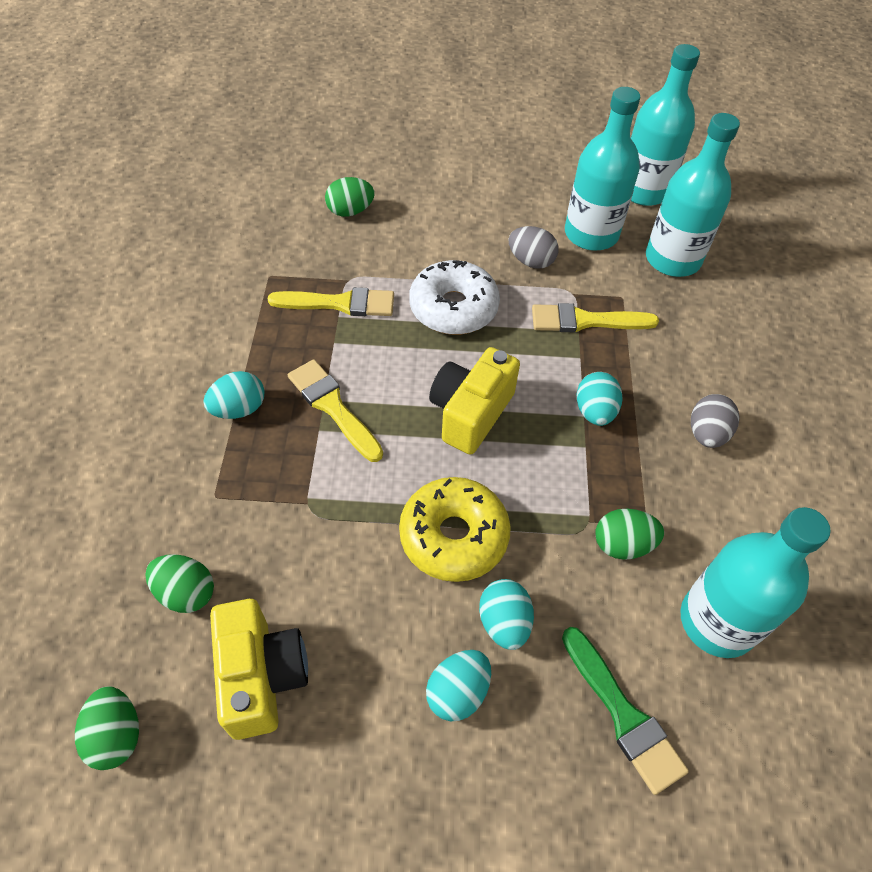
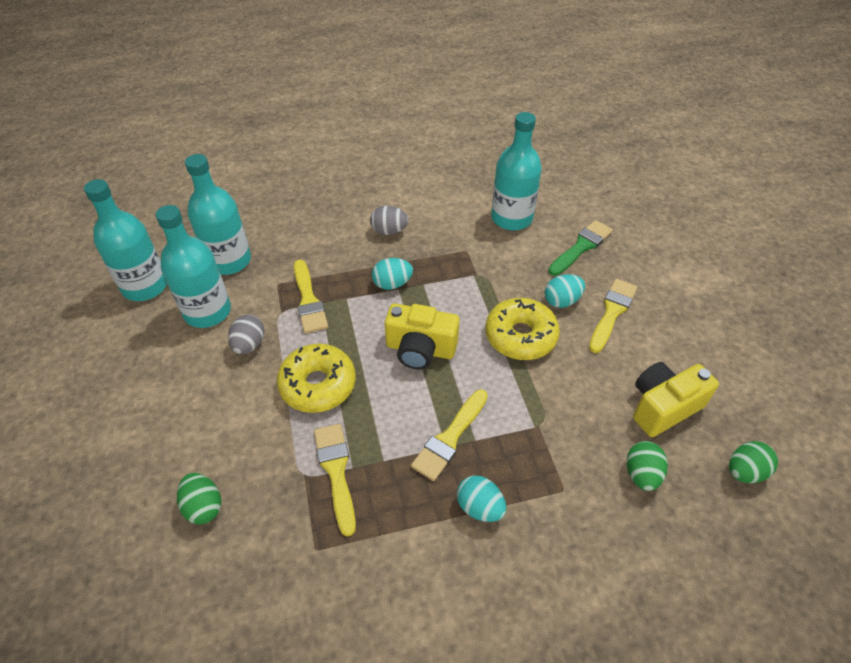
camera: 105 degrees left, 5 degrees down
(453, 308) = (318, 385): white donut -> yellow donut
(458, 692) = (612, 312): turquoise egg -> yellow brush
(622, 544) = (485, 258): green egg -> none

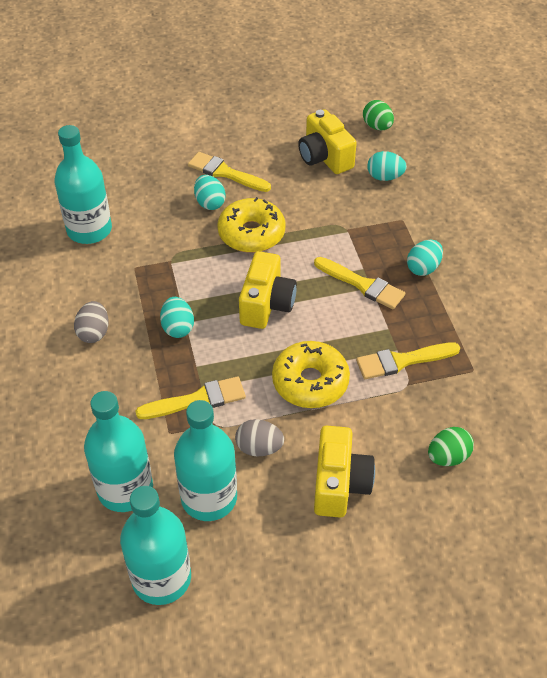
camera: 90 degrees left, 0 degrees up
(196, 405) = (339, 484): none -> yellow camera
(581, 247) = (139, 183): green brush -> none
(641, 474) = (385, 177): green egg -> turquoise egg

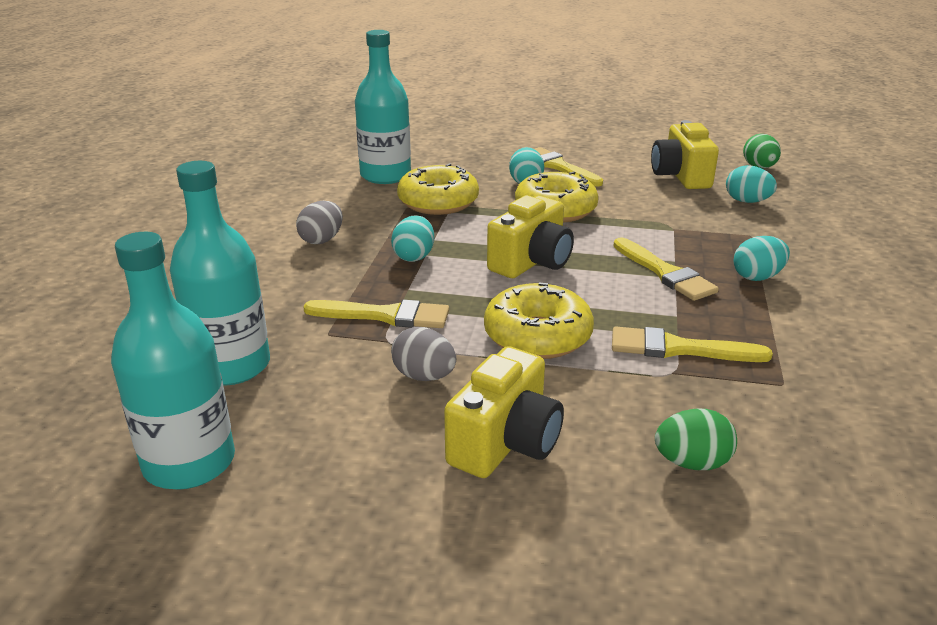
camera: 25 degrees right, 20 degrees down
(156, 253) = (438, 202): none -> yellow donut
(209, 497) = (321, 403): turquoise bottle -> none

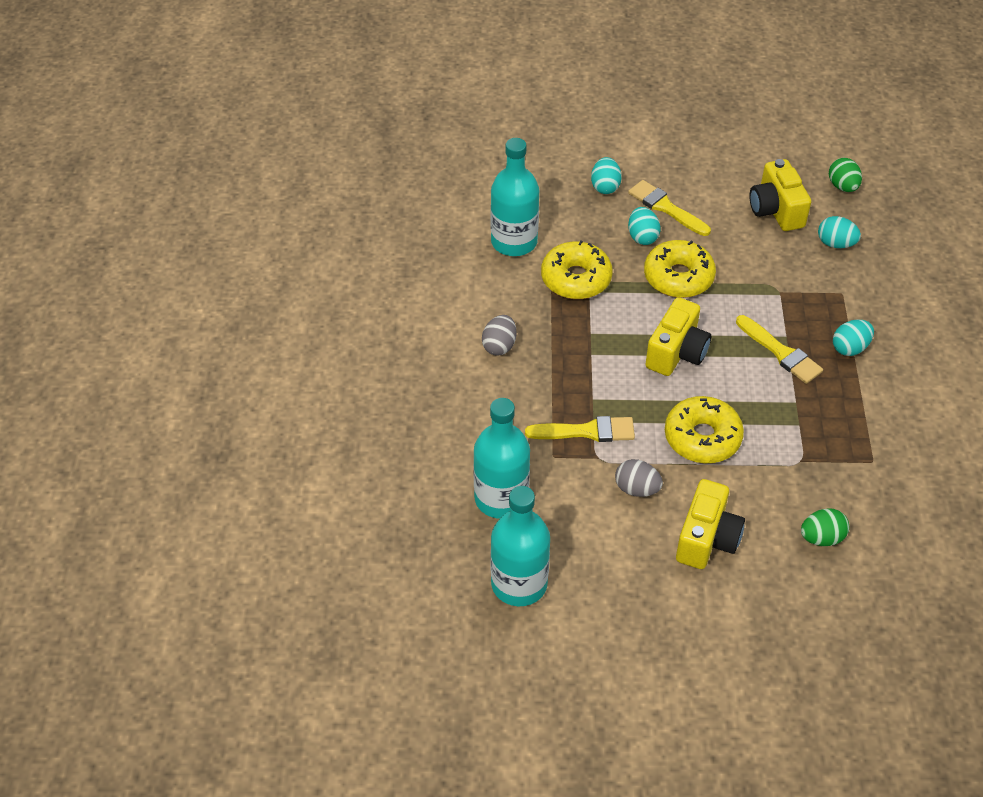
camera: 10 degrees left, 20 degrees up
(414, 256) = (582, 358): turquoise egg -> turquoise egg (605, 187)
(678, 348) = (801, 437): yellow brush -> none

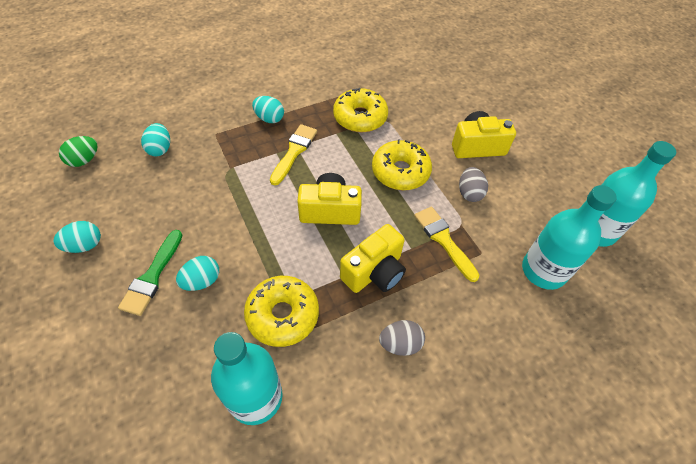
camera: 120 degrees left, 5 degrees up
(605, 187) = (135, 342): turquoise egg -> turquoise egg (84, 245)
(666, 207) = (152, 276): yellow brush -> green brush
(678, 277) = (244, 236): yellow donut -> yellow donut (360, 117)
(776, 210) = (130, 194): yellow camera -> yellow camera (374, 272)
(821, 538) = (433, 98): green egg -> none

